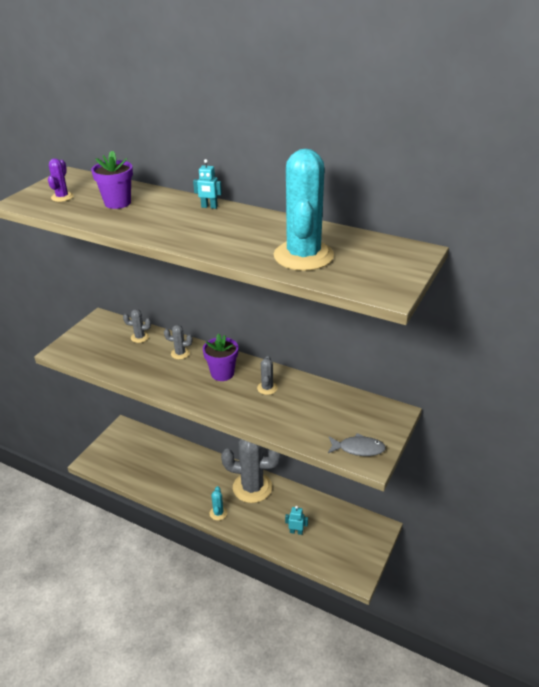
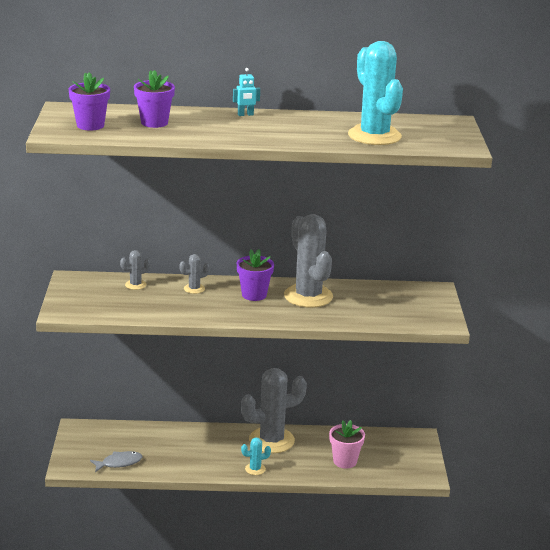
camera: 30 degrees left, 10 degrees down
(62, 197) = (90, 125): purple cactus -> purple flower pot
(218, 513) = (255, 469): turquoise cactus -> turquoise cactus turned 75 degrees counterclockwise
(267, 388) = (308, 296): grey cactus -> grey cactus, size x2.31
(296, 532) = (345, 461): turquoise robot -> pink flower pot
(358, 448) = (428, 318): grey fish -> grey fish (119, 463)

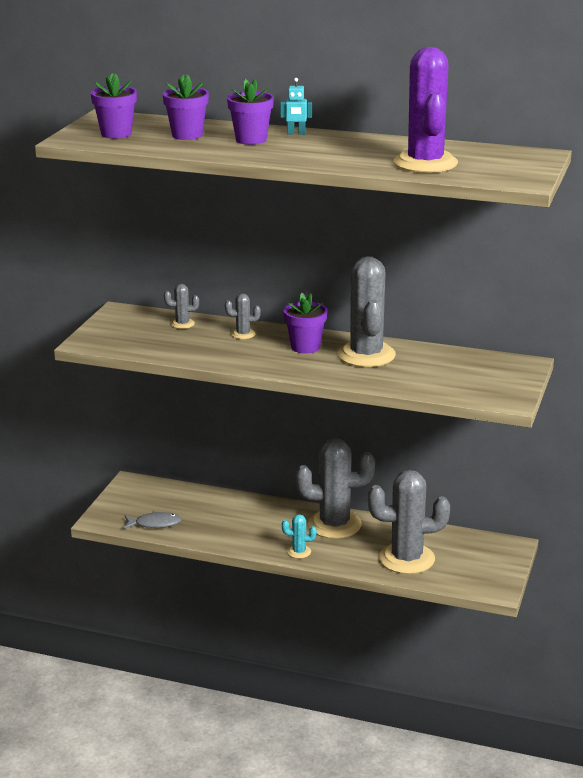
camera: 20 degrees right, 0 degrees up
(213, 123) = (251, 140): none -> purple flower pot
(345, 461) = (407, 559): pink flower pot -> grey cactus
(374, 136) = (425, 163): turquoise cactus -> purple cactus

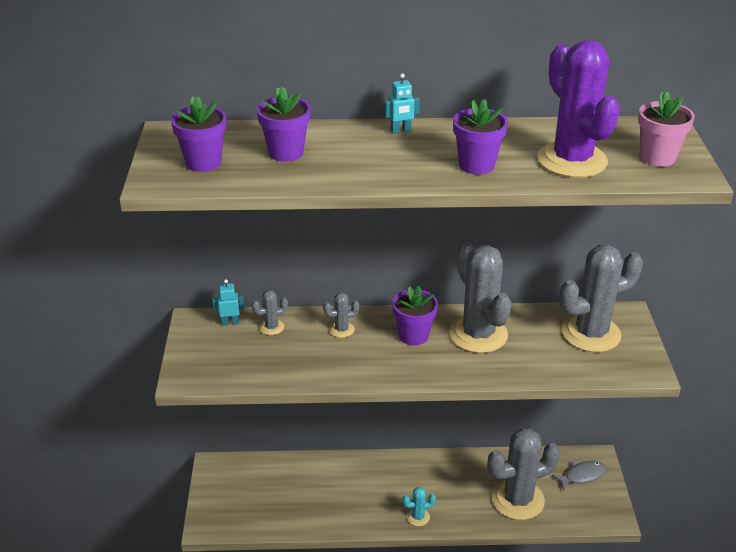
camera: 20 degrees left, 10 degrees up
(149, 316) = (230, 322): none -> turquoise robot
(155, 524) = (264, 516): grey fish -> grey fish (582, 475)
(251, 140) = (361, 149): purple flower pot -> purple flower pot (476, 165)
(334, 524) = (432, 473): grey cactus -> grey cactus (591, 333)
(506, 169) = (657, 157): none -> pink flower pot

